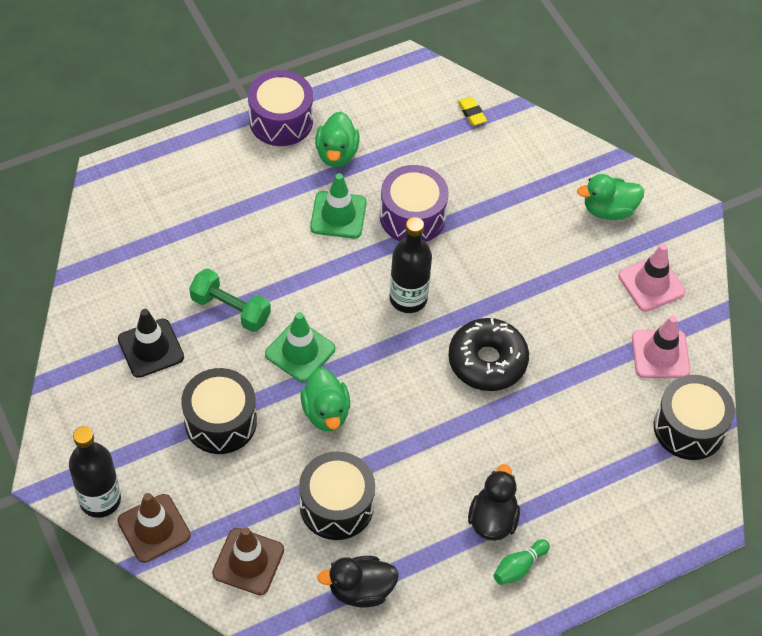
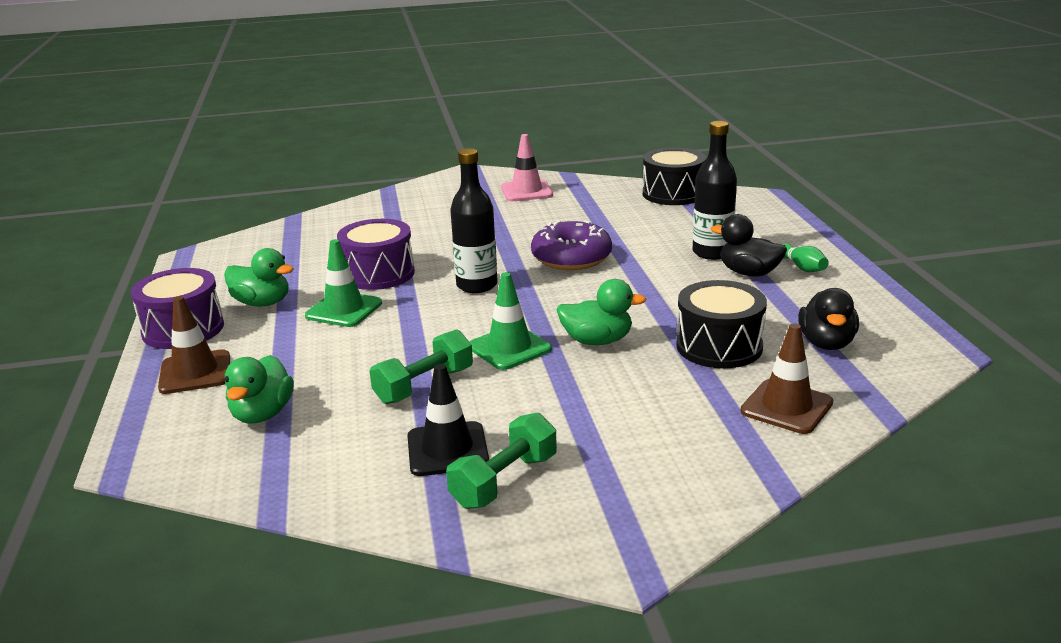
camera: 70 degrees left, 30 degrees down
(100, 500) = (677, 515): black bottle -> black bottle (712, 252)
(120, 391) = (504, 481): none -> green dumbbell
(154, 528) = (730, 472): brown traffic cone -> brown traffic cone (195, 372)
(220, 421) = (584, 407): black drum -> none
(472, 113) = (282, 236): yellow eraser -> none
(487, 361) = (571, 258): black donut -> purple donut
(608, 210) = (440, 197): green duck -> green duck (262, 414)
(660, 354) = (598, 195): pink traffic cone -> none

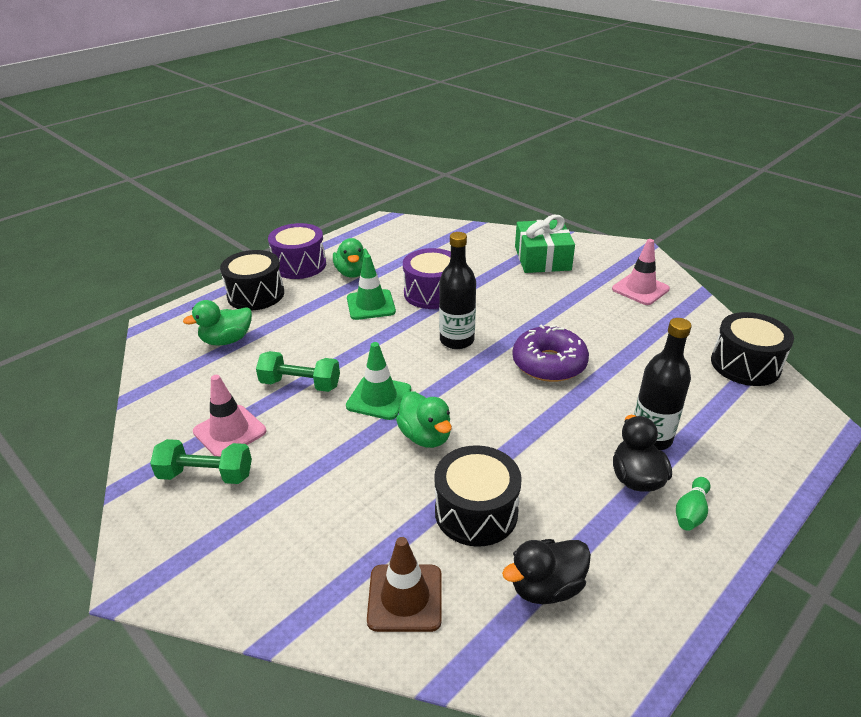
camera: 55 degrees right, 10 degrees up
(195, 372) = (256, 294): brown traffic cone -> black drum
(412, 210) = (542, 258): none -> green gift
(447, 449) = (229, 431): black traffic cone -> pink traffic cone

